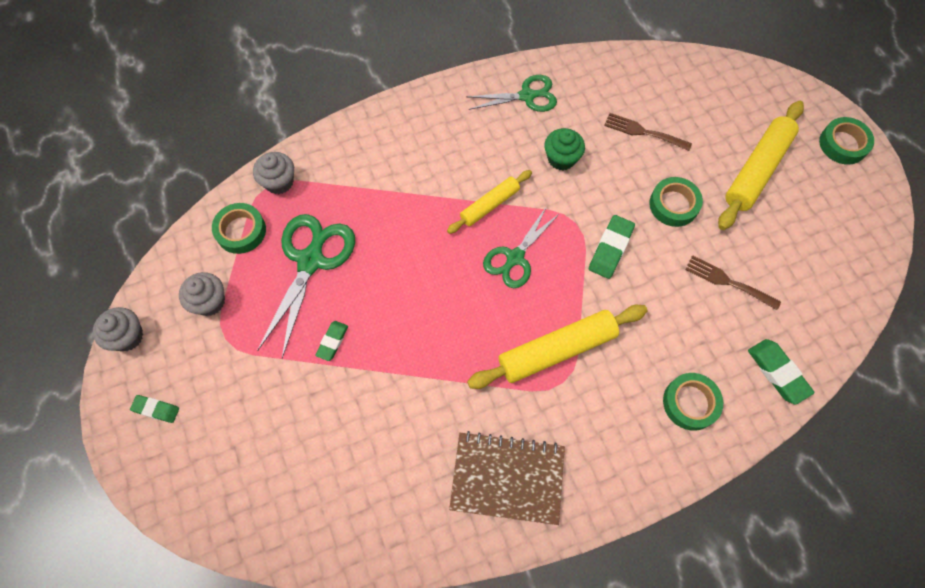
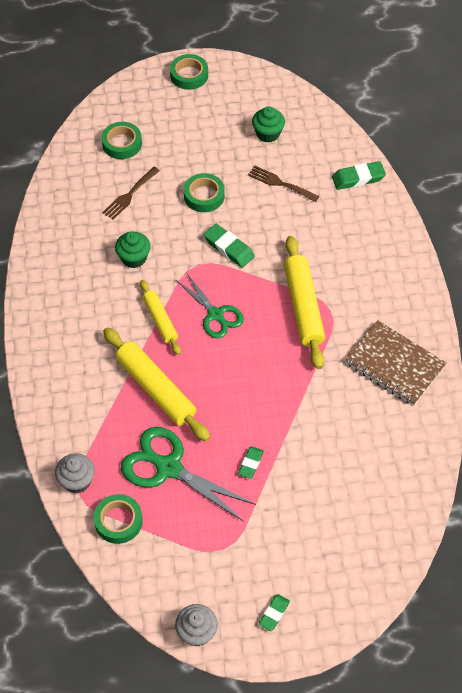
camera: 75 degrees left, 10 degrees down
(209, 302) = (183, 557): grey cupcake -> none
(332, 341) = (250, 464): green eraser -> green eraser turned 75 degrees clockwise
(507, 478) = (394, 365): brown notebook -> brown notebook turned 75 degrees counterclockwise
(527, 96) = (60, 266): green scissors -> none
(690, 403) = (367, 236): green tape -> green tape (122, 143)
(727, 282) = (280, 183): brown fork -> brown fork turned 75 degrees clockwise
(757, 170) = (192, 134): yellow rolling pin -> yellow rolling pin (156, 389)
(797, 250) = (268, 134): none -> green cupcake

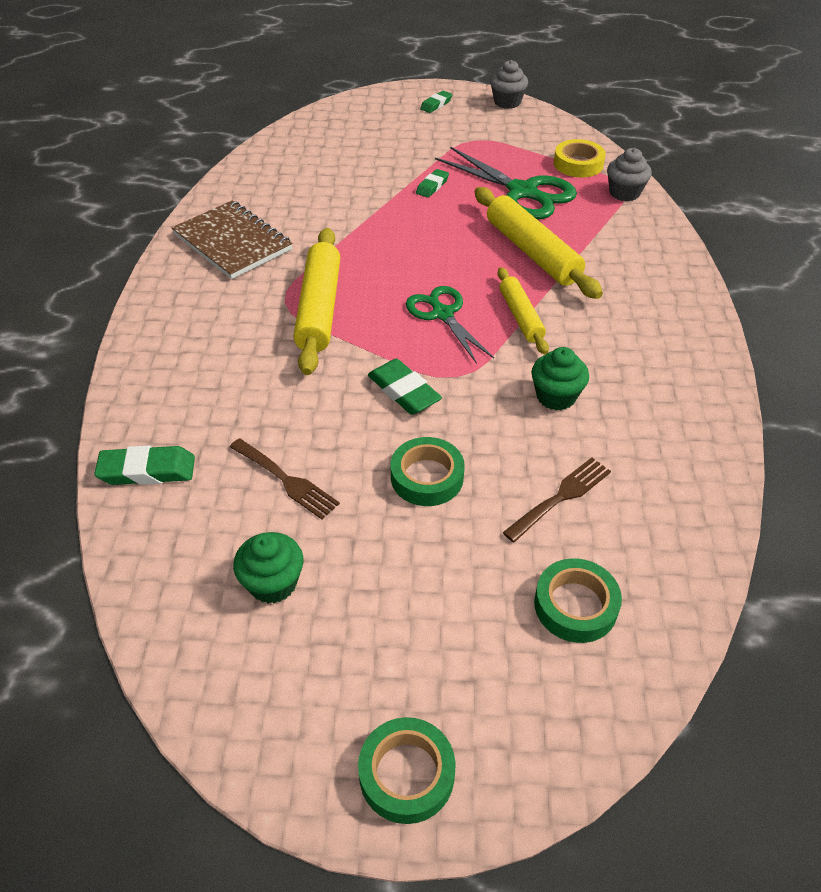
camera: 170 degrees left, 10 degrees down
(118, 521) = (578, 164): green tape -> yellow tape

